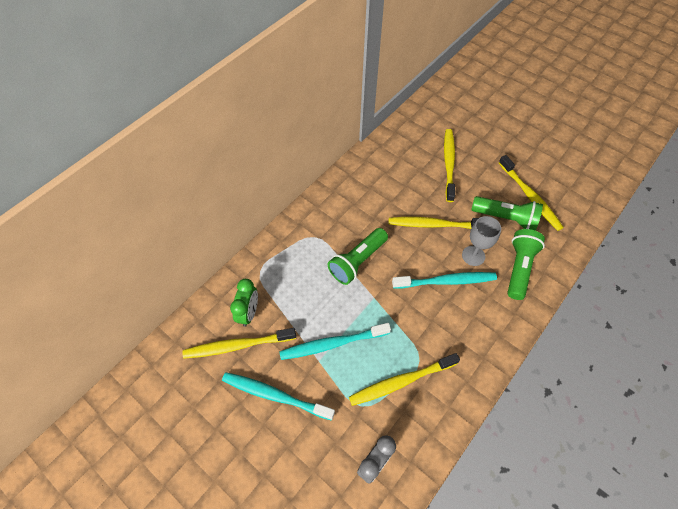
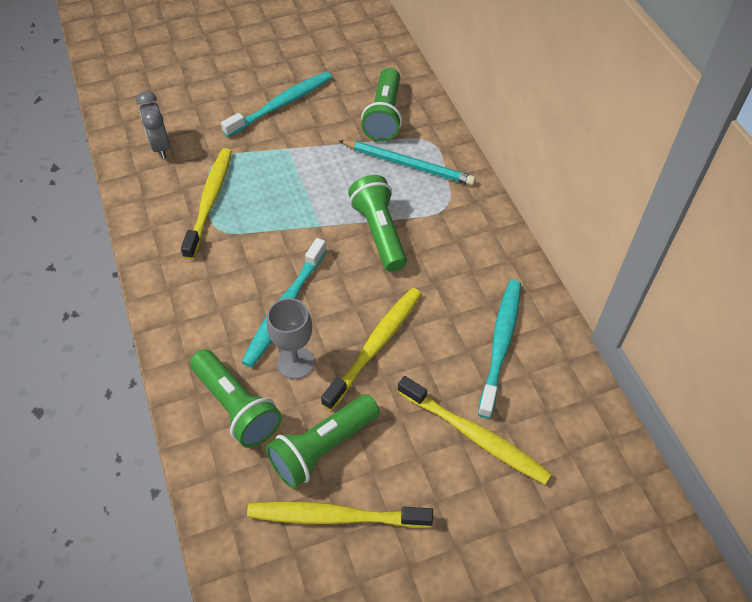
camera: 120 degrees right, 5 degrees down
(237, 345) = (354, 96): yellow toothbrush -> none
(249, 312) = (384, 116): green clock -> green flashlight
(290, 273) = (408, 165): none -> turquoise pencil
(332, 344) = (296, 165): turquoise toothbrush -> turquoise toothbrush (500, 344)

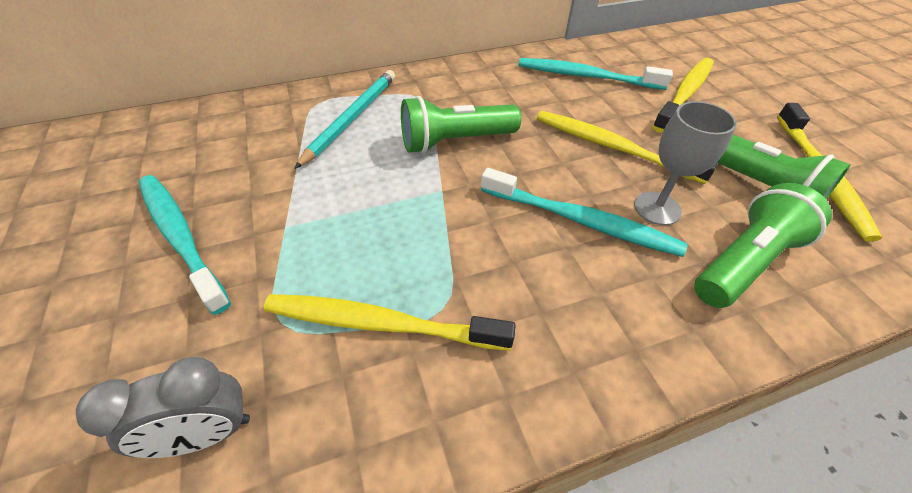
camera: 90 degrees left, 5 degrees down
(384, 116) = (259, 134): green flashlight -> none

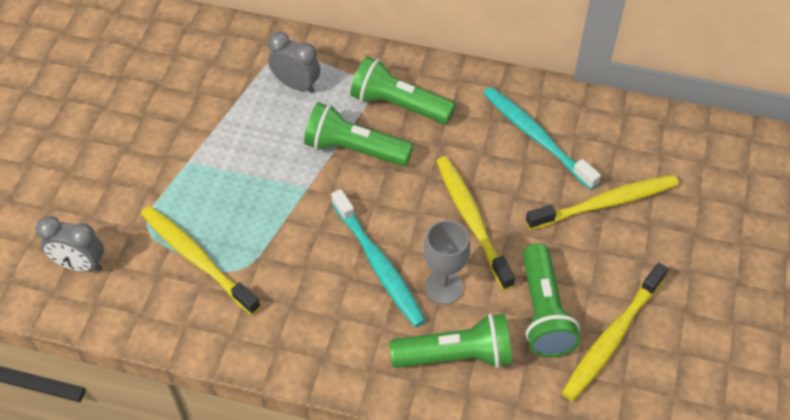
camera: 35 degrees right, 5 degrees up
(181, 237) = (125, 135): turquoise toothbrush -> none
(351, 118) = (296, 85): turquoise pencil -> grey clock
(460, 97) = (399, 105): none -> green flashlight

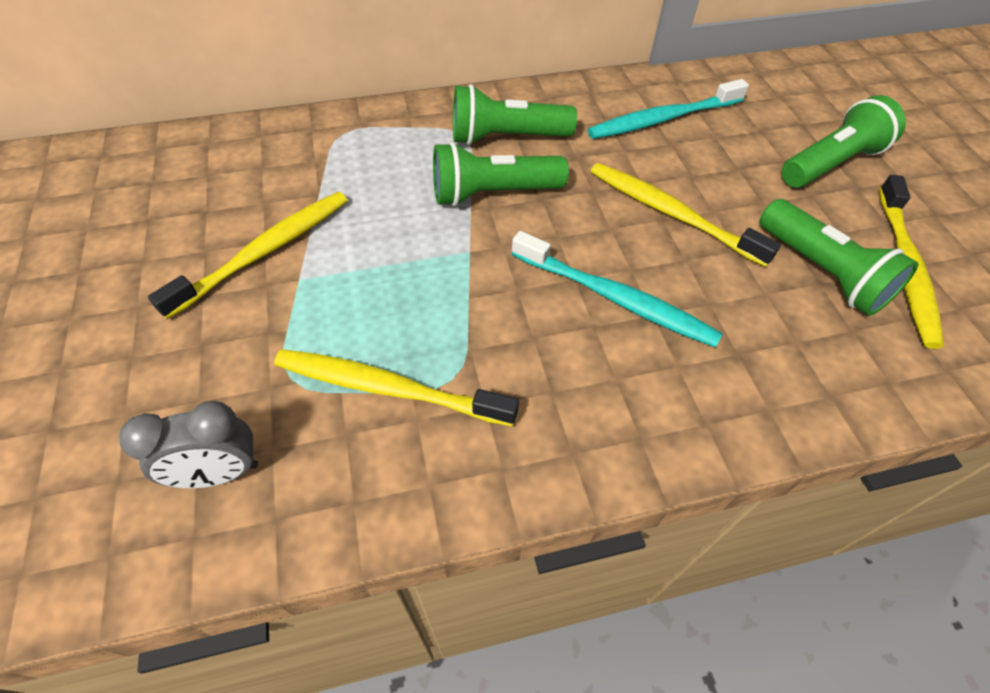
camera: 30 degrees left, 0 degrees up
(296, 85) = (379, 156): grey clock -> none
(444, 287) = (703, 291): grey goblet -> none
(455, 356) = (782, 359): green flashlight -> green flashlight (831, 164)
(536, 137) = (662, 119): turquoise toothbrush -> turquoise toothbrush turned 45 degrees counterclockwise
(605, 203) = (777, 151): yellow toothbrush -> yellow toothbrush (265, 252)

